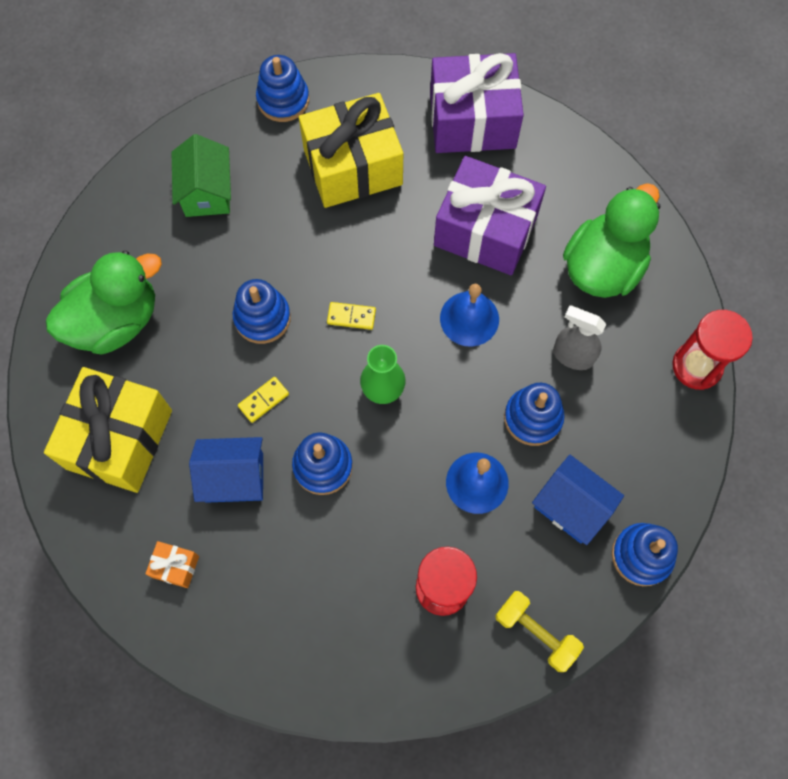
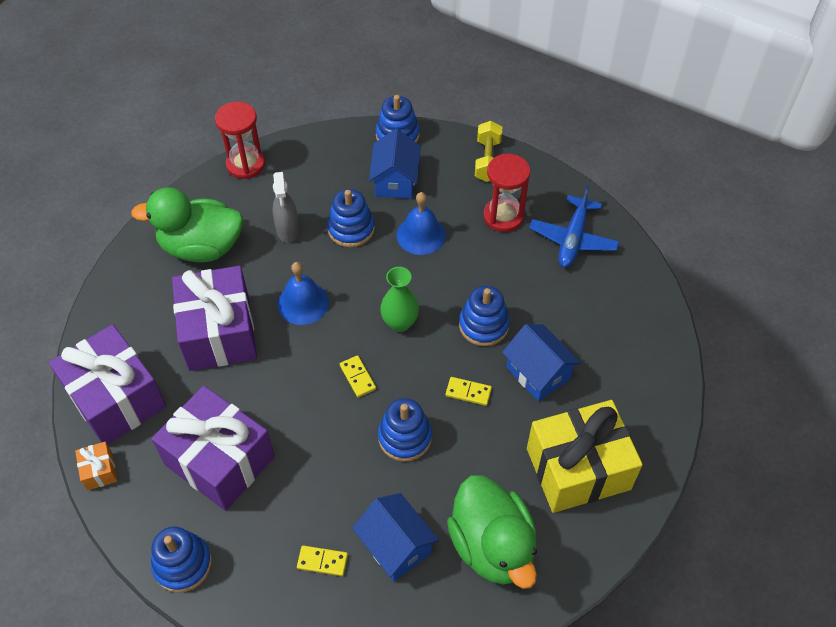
camera: 125 degrees left, 15 degrees down
(115, 321) = (492, 546): green duck -> green duck turned 135 degrees counterclockwise
(175, 250) = (396, 546): none -> blue house
(175, 566) = (626, 367): orange gift -> orange gift (99, 471)
(207, 192) = (322, 562): green house -> yellow domino
(353, 167) = (219, 460): yellow gift -> purple gift
(359, 641) = (573, 239): none -> blue plane

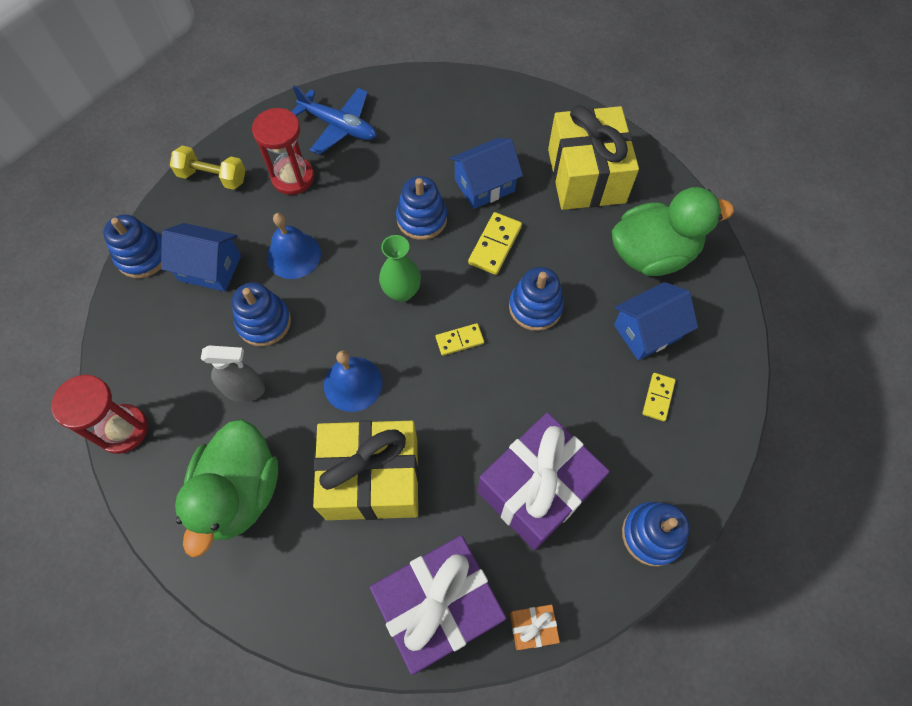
camera: 80 degrees left, 10 degrees up
(219, 333) = (372, 479): purple gift -> yellow gift
(468, 392) = (495, 245): yellow domino -> yellow domino, size x1.51

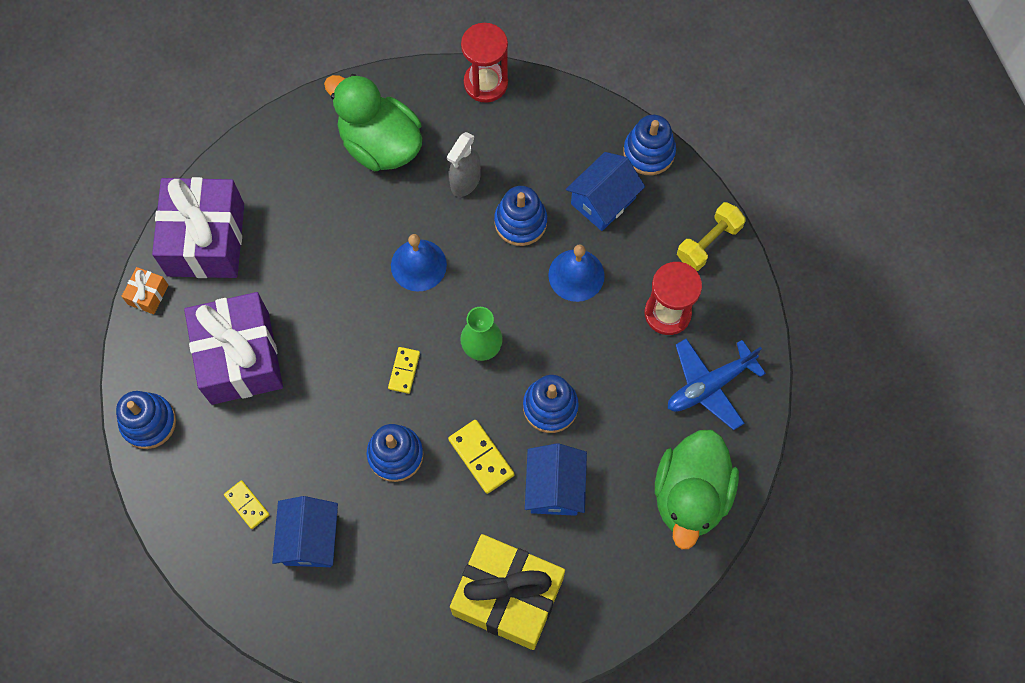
camera: 120 degrees right, 5 degrees up
(372, 479) = (329, 241): yellow gift -> none
(652, 254) = (381, 601): green duck -> green duck (690, 495)

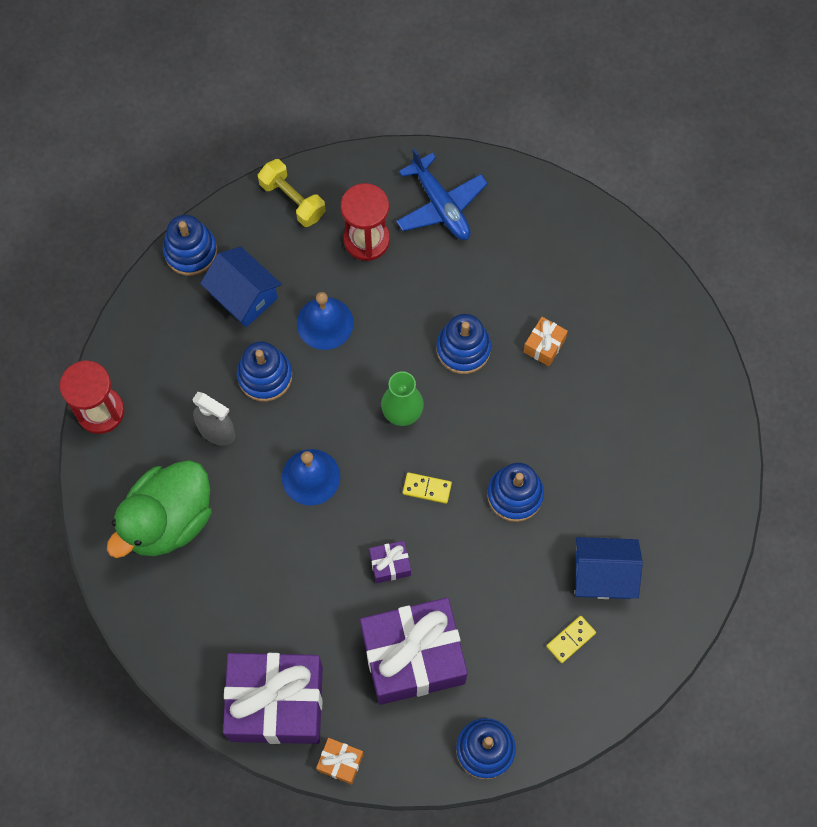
camera: 90 degrees left, 0 degrees up
(329, 337) = (390, 564): none -> purple gift
(481, 457) = (516, 413): yellow domino -> none
(507, 596) = (651, 388): yellow gift -> none
(554, 487) = (544, 345): blue house -> orange gift
(690, 495) = (548, 226): green duck -> none

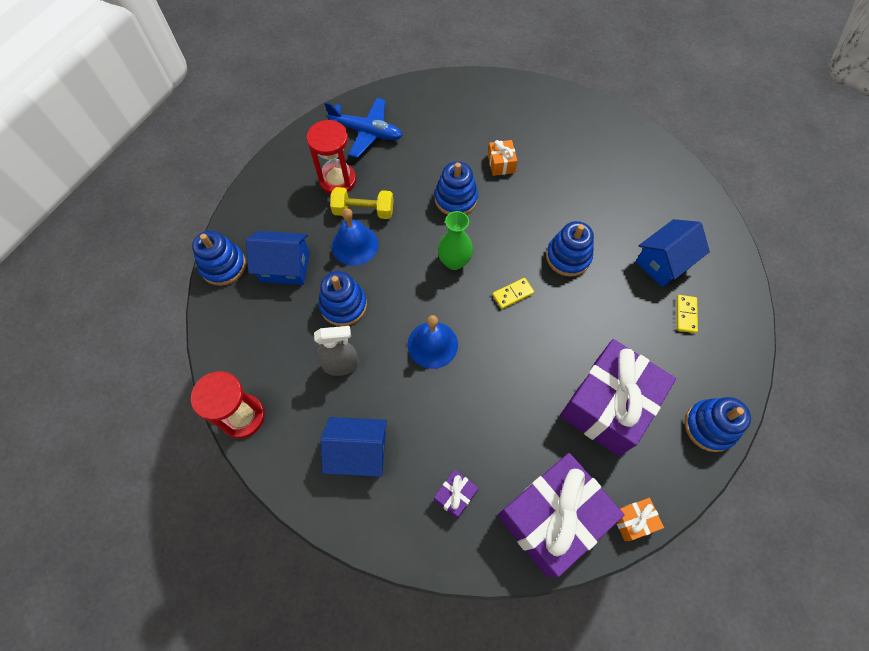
camera: 40 degrees left, 5 degrees down
(168, 520) = (359, 452): green duck -> blue house
(292, 200) = (268, 190): yellow dumbbell -> yellow dumbbell (363, 211)
(390, 564) = (536, 359): purple gift -> purple gift (455, 495)

